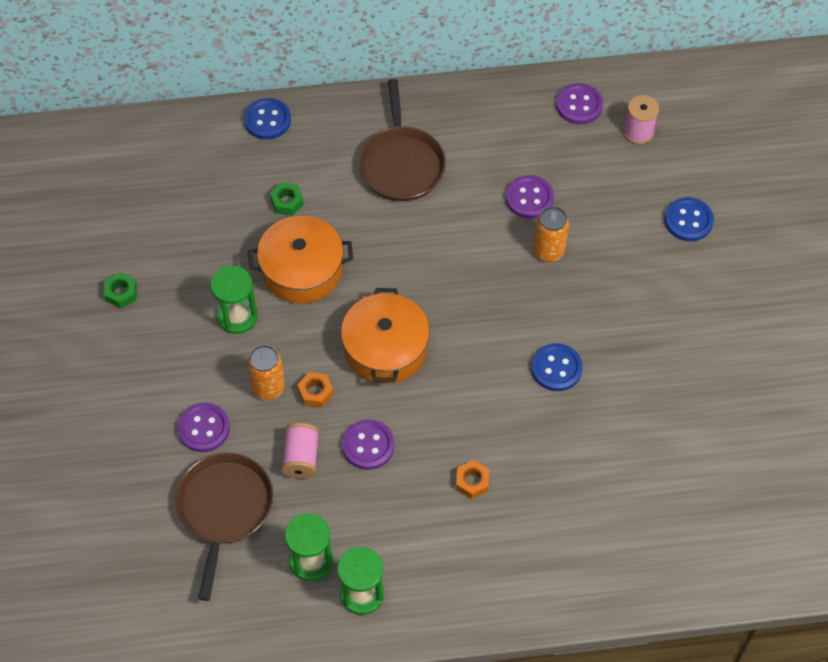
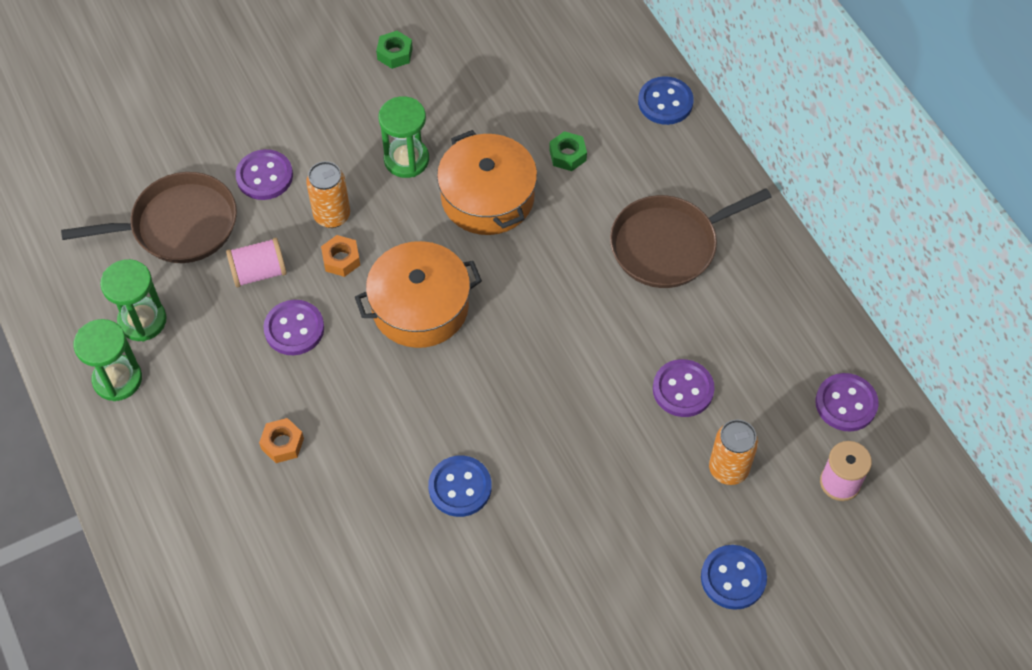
camera: 70 degrees right, 0 degrees up
(549, 251) = (618, 432): orange can -> orange can (728, 469)

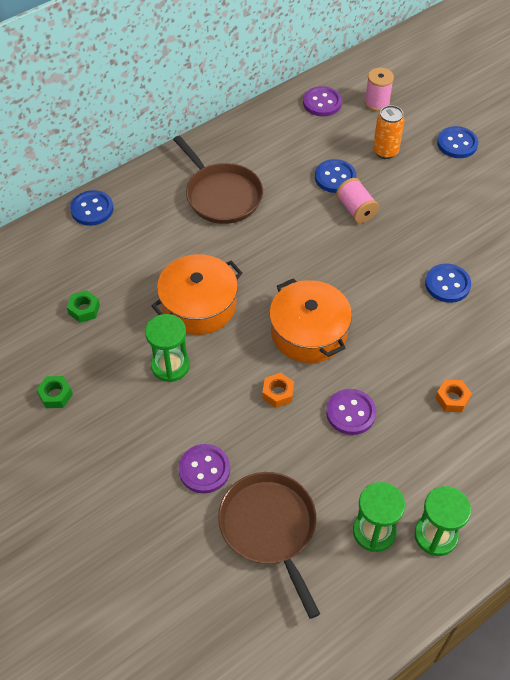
camera: 100 degrees left, 5 degrees down
(259, 272) = (304, 451): pink spool -> pink spool (356, 210)
(332, 215) = (236, 408): orange can -> none
(567, 155) = (150, 261): green nut -> green nut (84, 309)
(683, 389) = (335, 177): purple button -> blue button

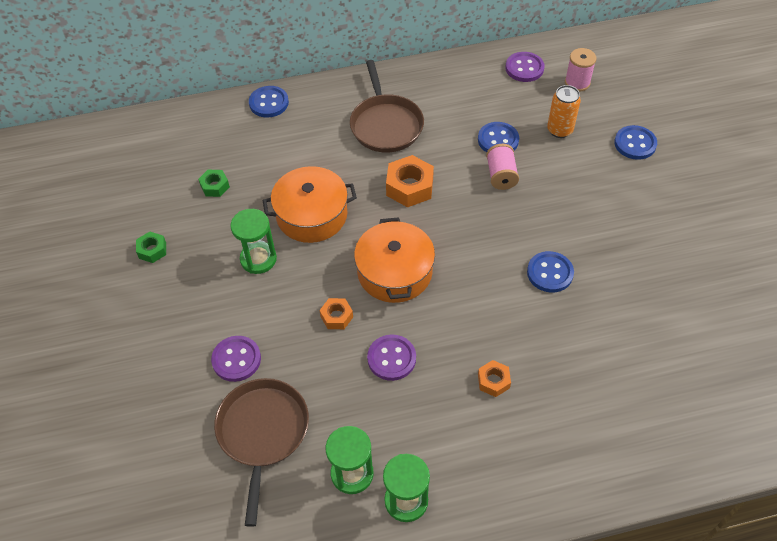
camera: 25 degrees right, 0 degrees up
(278, 247) = (409, 187): none -> orange nut

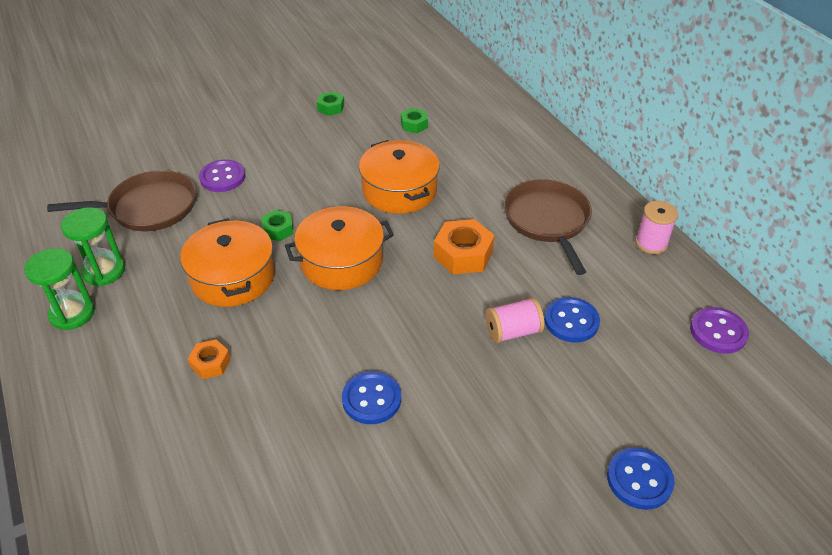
camera: 75 degrees right, 10 degrees down
(258, 259) = (336, 167): green hourglass -> none
(269, 103) = (536, 134): blue button -> none
(336, 317) = (278, 230): orange nut -> green nut
(386, 125) = (547, 220): brown pan -> brown pan turned 105 degrees clockwise
(391, 358) = (233, 277): purple button -> orange pot
(559, 130) = (620, 384): orange can -> none
(577, 83) = (726, 395): pink spool -> pink spool (651, 243)

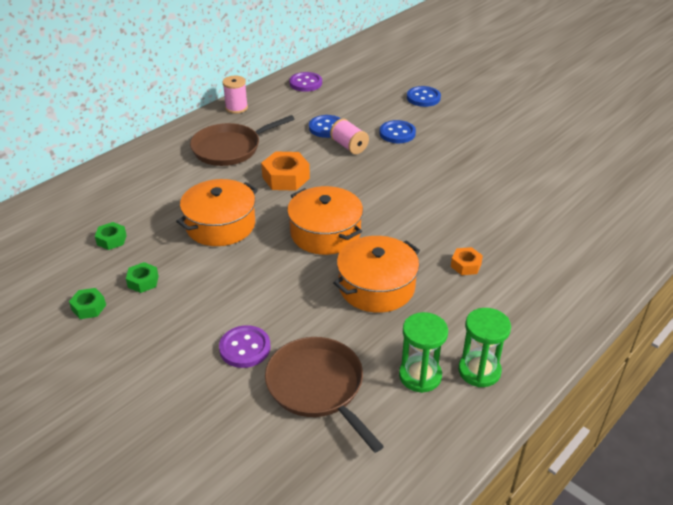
camera: 110 degrees left, 5 degrees down
(278, 230) = (305, 280): green nut -> green nut (143, 281)
(371, 399) = (440, 187): blue button -> blue button (397, 133)

